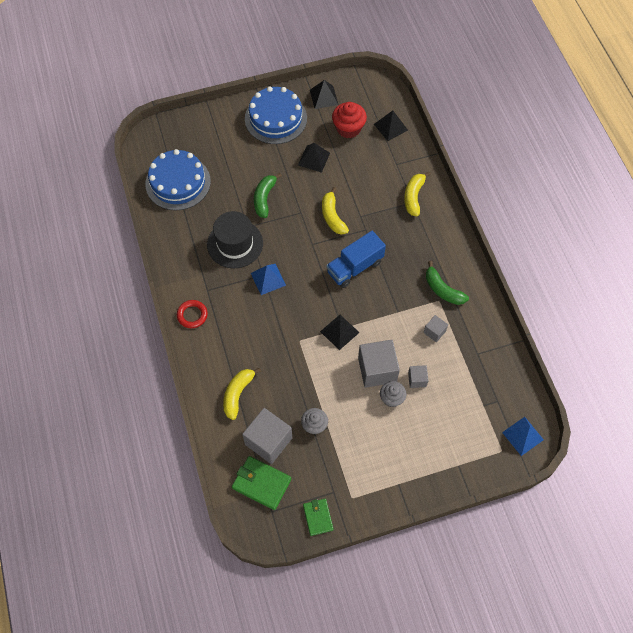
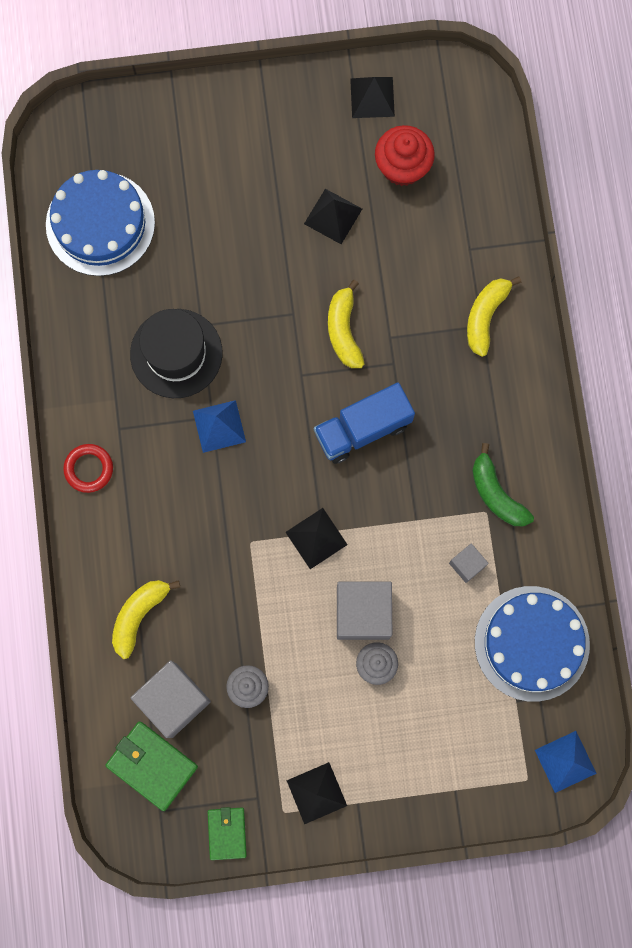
camera: 10 degrees right, 15 degrees up
(264, 198) = (238, 278): green banana -> none
(276, 118) = (283, 126): blue cake -> blue cake (531, 643)
(390, 127) = (474, 176): black pyramid -> black pyramid (316, 793)
(417, 379) = (422, 640): grey cube -> none

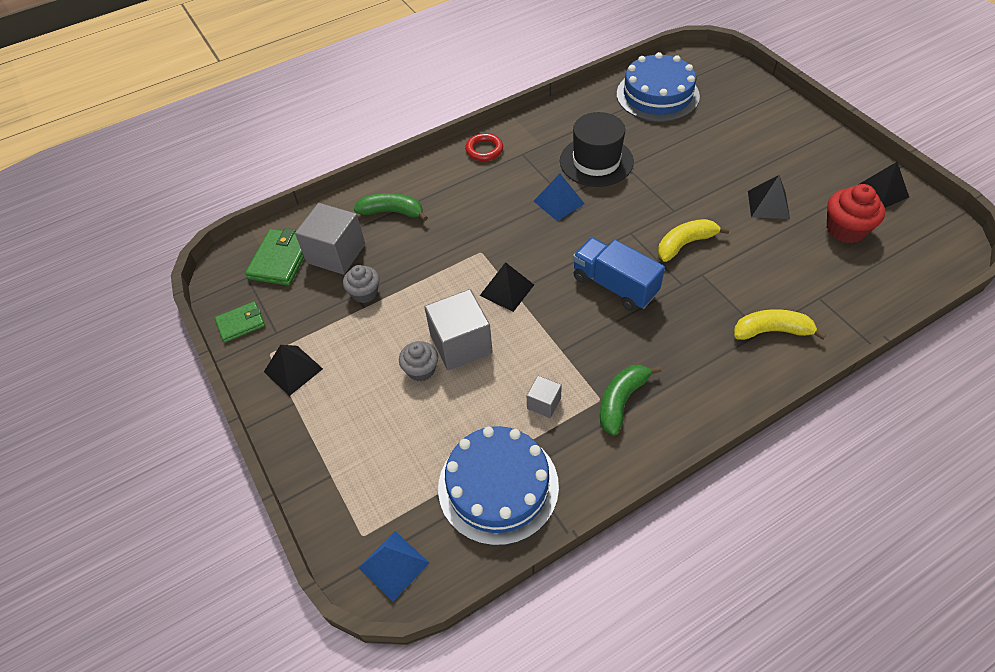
camera: 70 degrees right, 25 degrees down
(139, 615) = (392, 212): yellow banana -> green banana

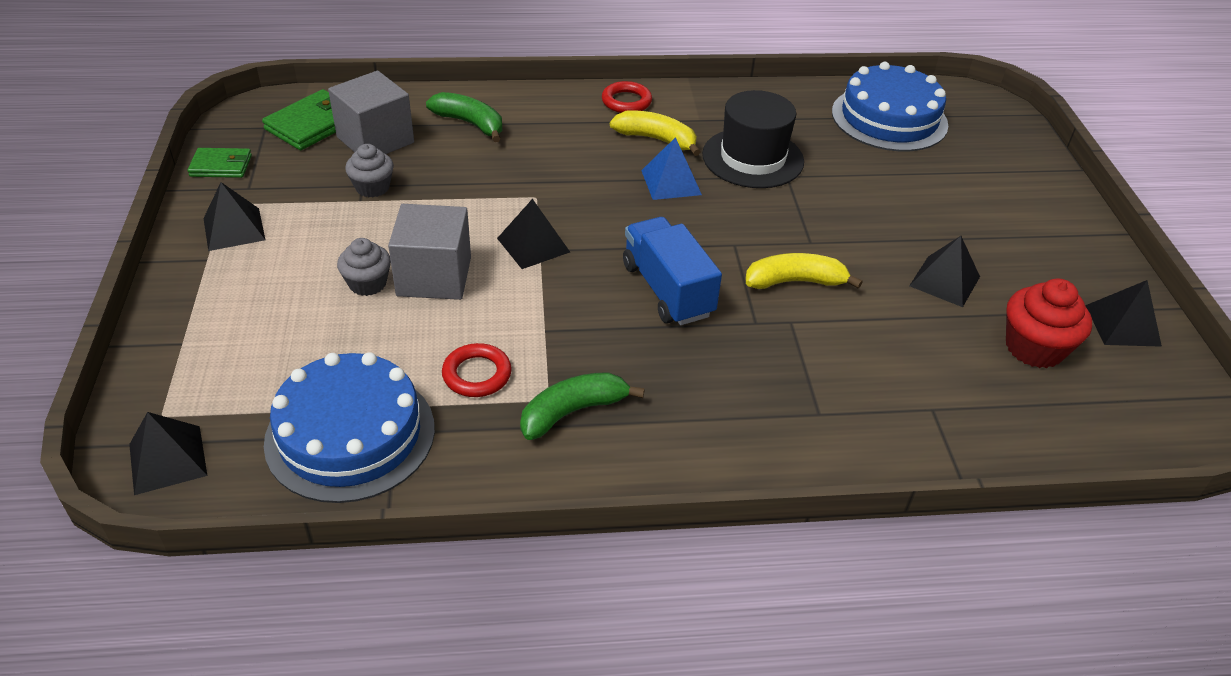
camera: 20 degrees right, 10 degrees down
(393, 565) = (168, 459): blue pyramid -> black pyramid
(544, 403) = (477, 374): grey cube -> red ring
(771, 331) = (834, 418): yellow banana -> yellow banana (656, 139)

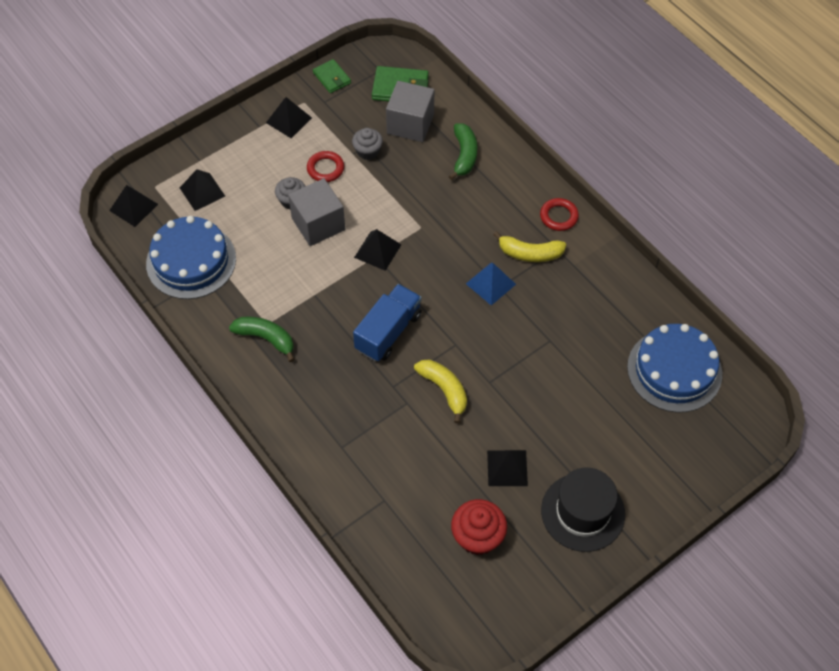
camera: 60 degrees right, 15 degrees up
(477, 374) = (262, 285): red ring -> red ring (325, 169)
(656, 139) = (530, 254): yellow banana -> yellow banana turned 105 degrees clockwise
(752, 158) = (554, 313): black hat -> black hat (583, 512)
(1122, 325) = (539, 581): black pyramid -> black pyramid (202, 191)

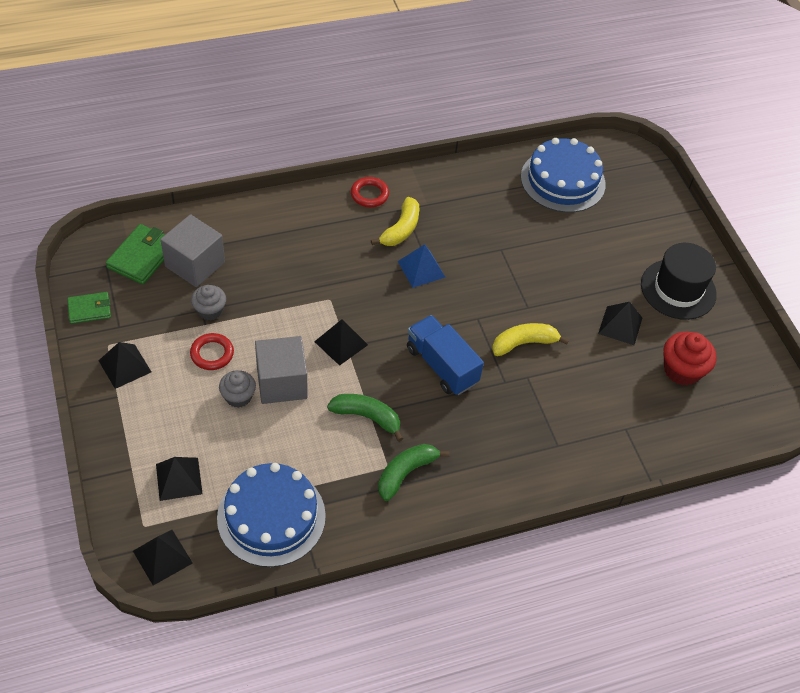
camera: 75 degrees left, 5 degrees down
(464, 155) = (260, 236): green banana -> green banana (367, 417)

